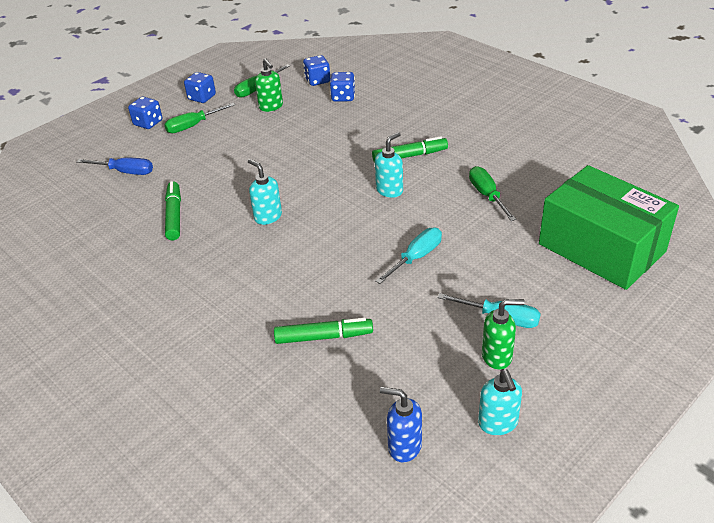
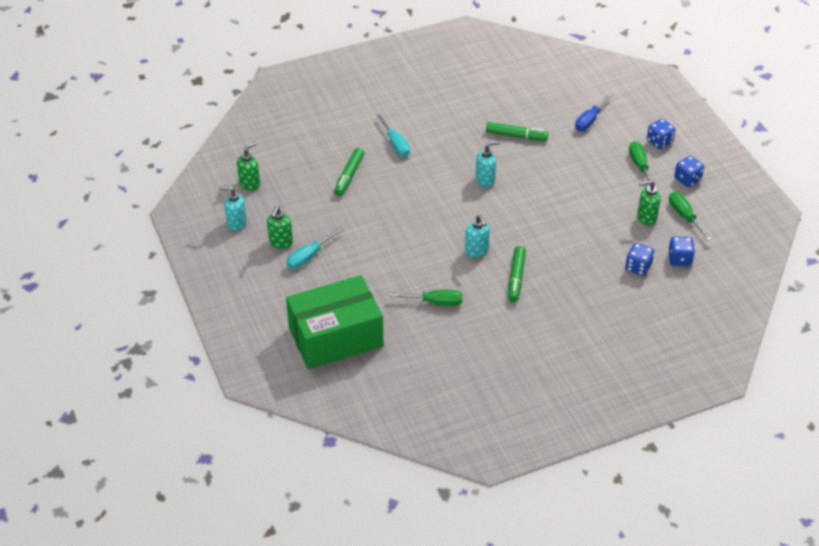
camera: 110 degrees right, 5 degrees up
(404, 446) = (250, 184): blue soap dispenser -> green soap dispenser
(416, 257) = (391, 239): turquoise screwdriver -> turquoise screwdriver (396, 144)

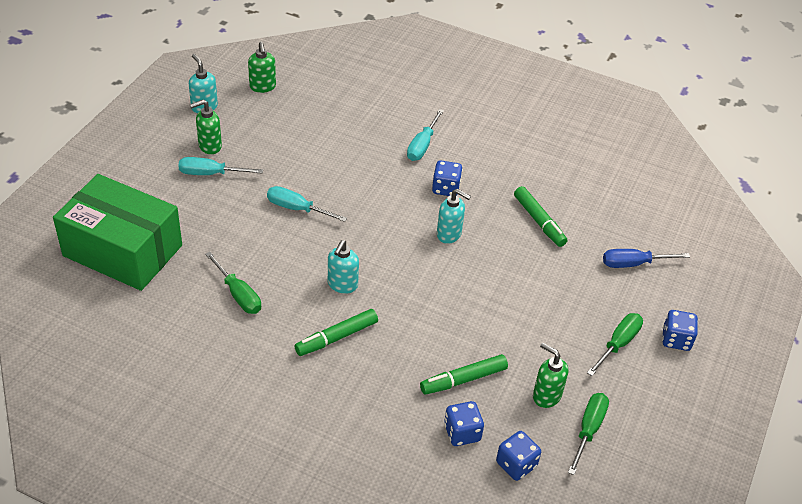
camera: 45 degrees right, 0 degrees up
(250, 184) = (262, 87): green soap dispenser -> green soap dispenser turned 75 degrees clockwise
(349, 176) = (344, 140): green marker -> green marker (464, 379)
(388, 234) = (296, 208): none -> turquoise screwdriver
(687, 179) = (649, 398): blue dice -> blue dice (446, 188)

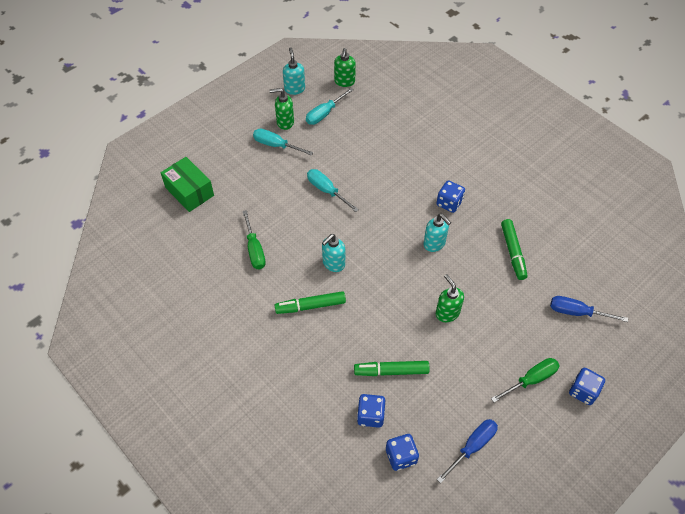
camera: 25 degrees right, 10 degrees up
(123, 250) = (189, 191): green box -> green box, size x0.58
(422, 146) = (446, 161): turquoise screwdriver -> turquoise screwdriver (324, 114)
(546, 396) = (451, 406): green soap dispenser -> green soap dispenser (447, 313)
(589, 429) = (473, 446): green screwdriver -> blue screwdriver

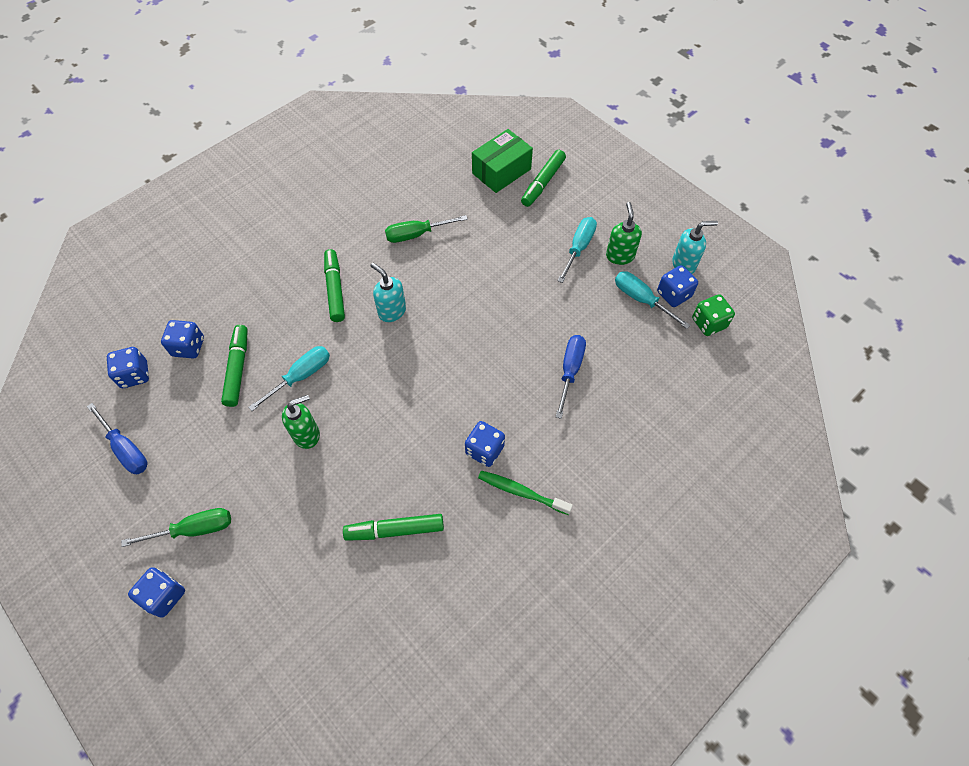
camera: 90 degrees right, 5 degrees up
(206, 164) = (543, 182): none -> green marker
(320, 97) = (673, 294): none -> blue dice
(326, 190) = (505, 303): turquoise screwdriver -> turquoise screwdriver (301, 376)
(344, 82) = (708, 323): green soap dispenser -> green dice
(434, 244) = (415, 426): turquoise soap dispenser -> none
(477, 184) = (521, 492): none -> green toothbrush
(531, 379) = (195, 529): green screwdriver -> green screwdriver turned 75 degrees counterclockwise
(576, 312) = (285, 608): blue screwdriver -> blue screwdriver (570, 370)

